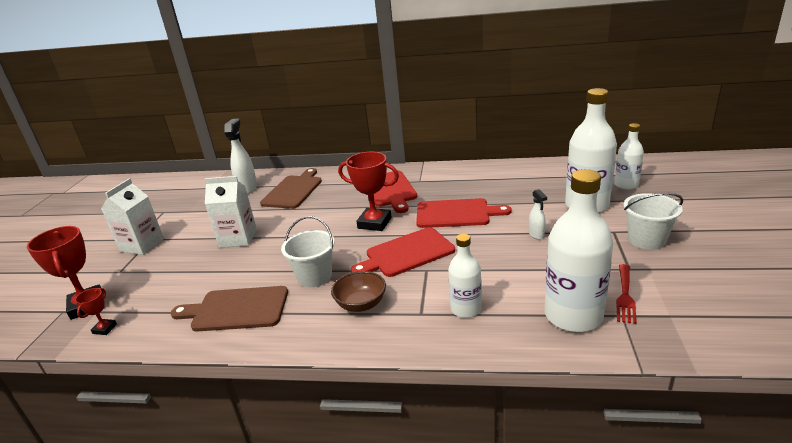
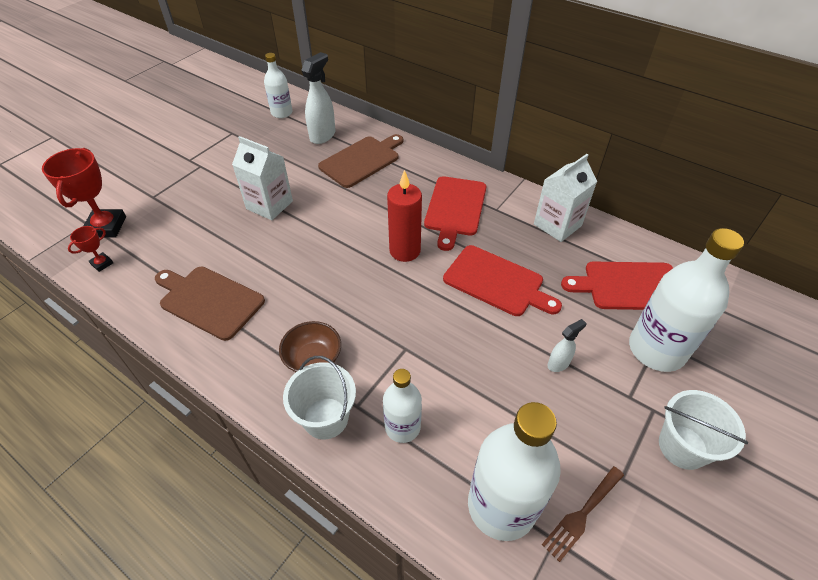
camera: 25 degrees right, 20 degrees up
(142, 245) = (189, 171): white carton -> white carton (557, 225)
(314, 276) = (299, 296): white bucket -> white bucket (326, 418)
(374, 223) = (405, 251): red trophy -> red candle
(406, 253) = (404, 313): red cutting board -> red cutting board (628, 286)
(536, 235) = (558, 364): white spray bottle -> white spray bottle turned 135 degrees counterclockwise
(625, 296) = (581, 515): red fork -> brown fork
(626, 185) = (736, 342): white bottle -> white bottle (281, 113)

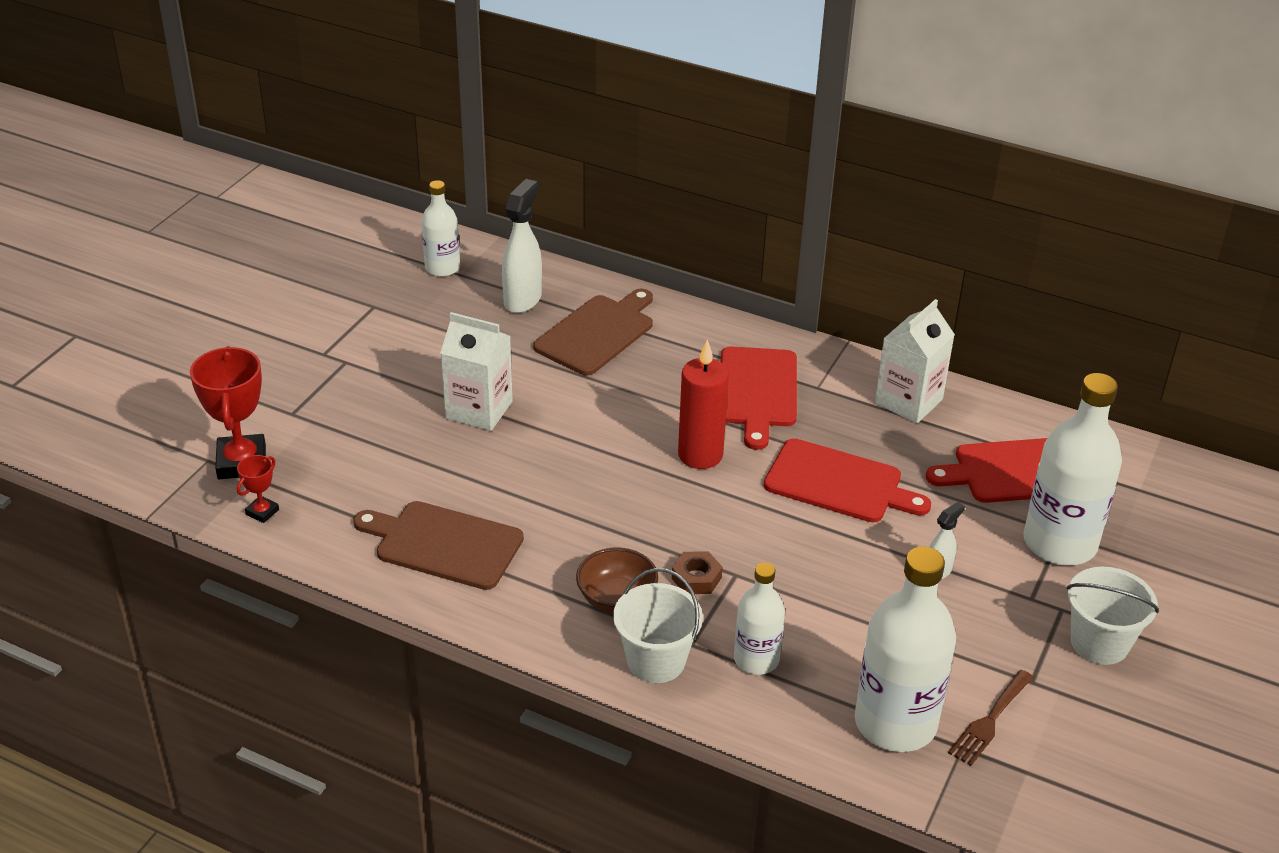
camera: 10 degrees left, 10 degrees down
(376, 348) = (696, 578): none -> brown nut

